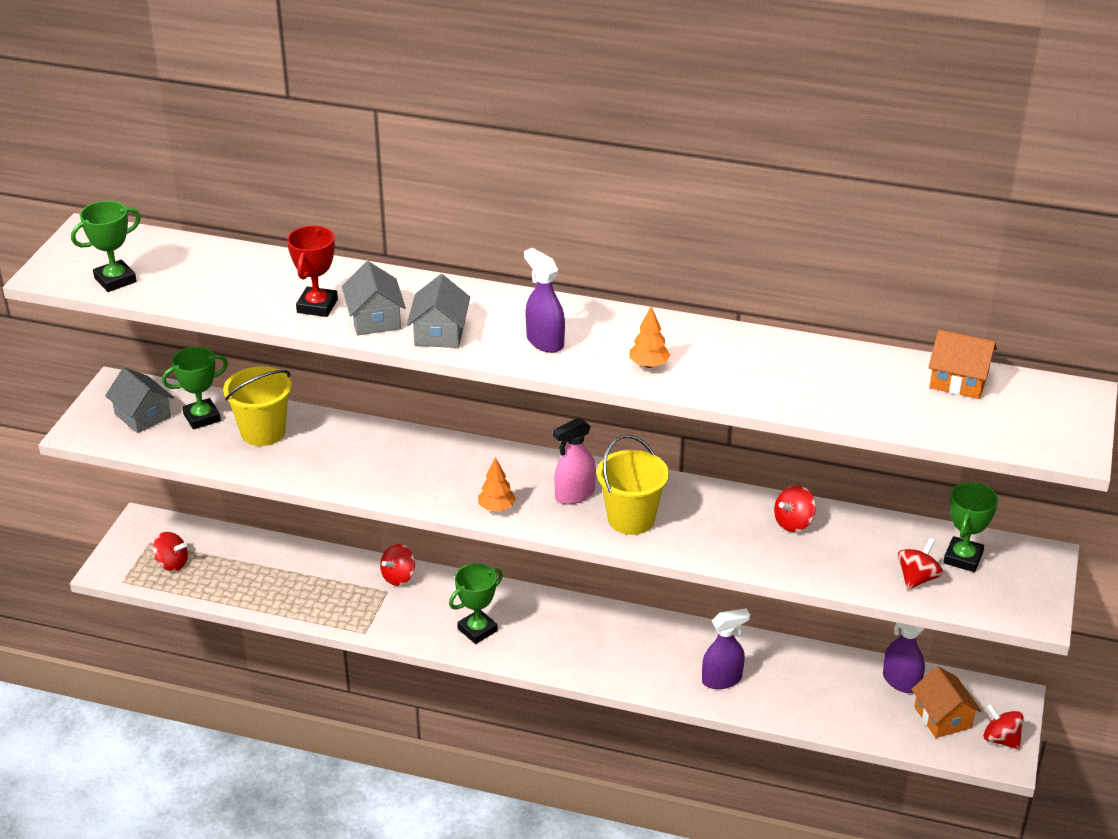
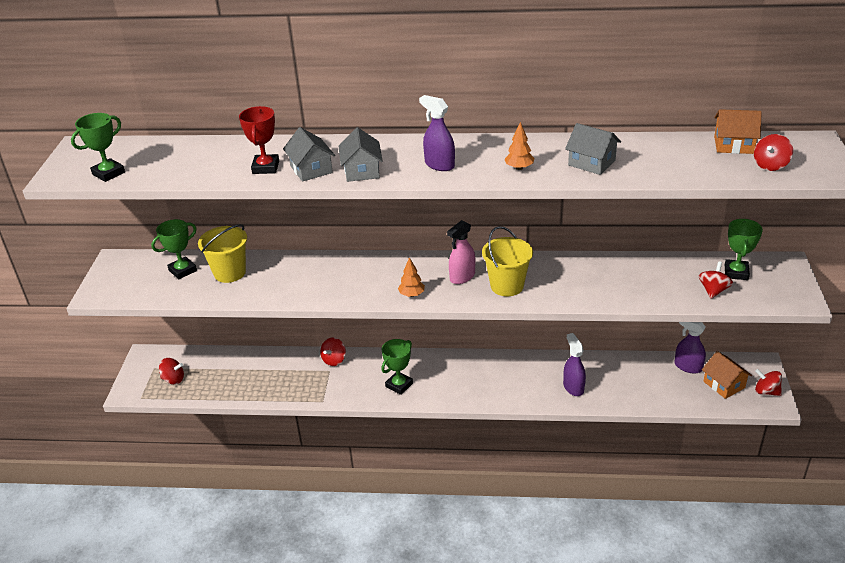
camera: 10 degrees left, 0 degrees up
(142, 415) = (139, 276): grey house -> grey house (591, 163)
(722, 679) = (573, 387): purple spray bottle -> purple spray bottle turned 75 degrees counterclockwise
(793, 523) = (616, 269): red spinning top -> red spinning top (770, 165)

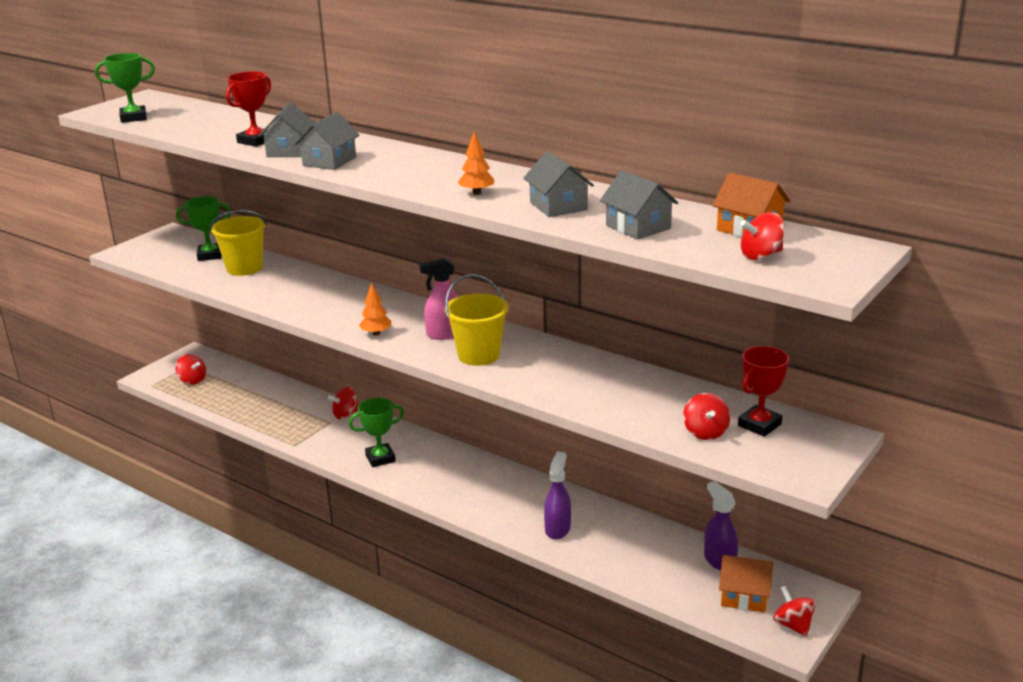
camera: 30 degrees right, 10 degrees down
(439, 165) = (405, 173): purple spray bottle -> none
(667, 165) = (638, 227): none -> grey house
(713, 290) = (705, 432): red spinning top -> red spinning top turned 120 degrees clockwise
(724, 384) = (744, 596): orange house -> orange house turned 75 degrees counterclockwise
(736, 272) = (759, 425): green trophy -> red trophy

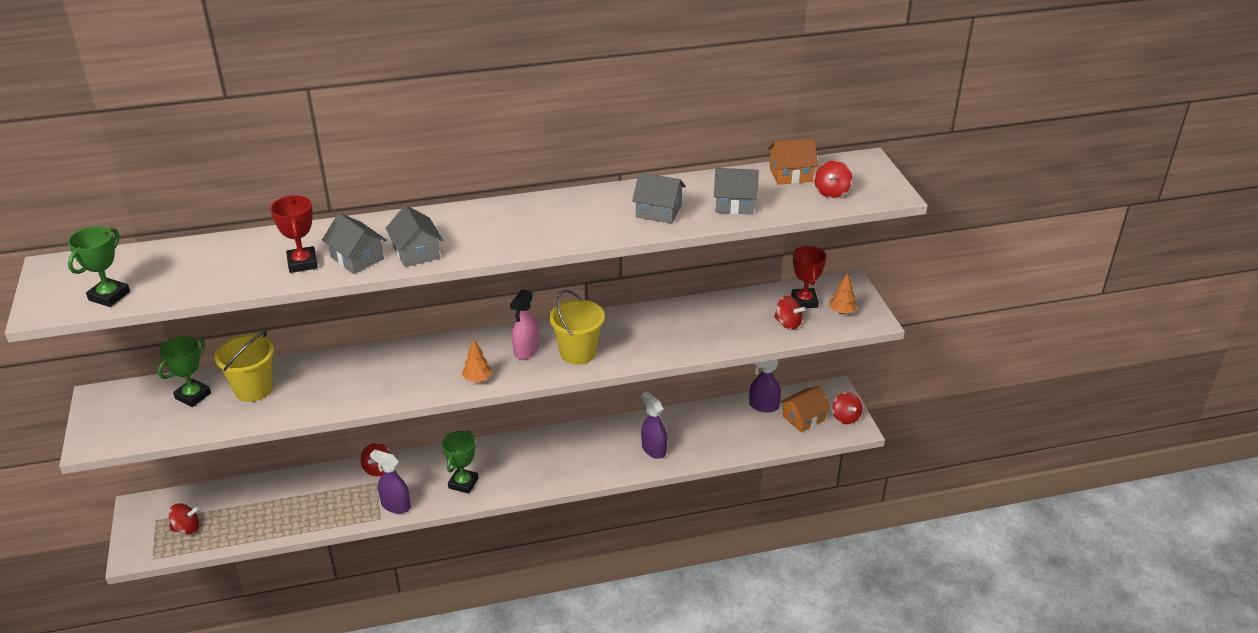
camera: 50 degrees left, 10 degrees up
(316, 443) = (395, 505): none -> purple spray bottle
(477, 193) = (586, 227): orange tree -> orange tree (841, 312)
(793, 625) = (845, 417): red spinning top -> red spinning top turned 120 degrees counterclockwise

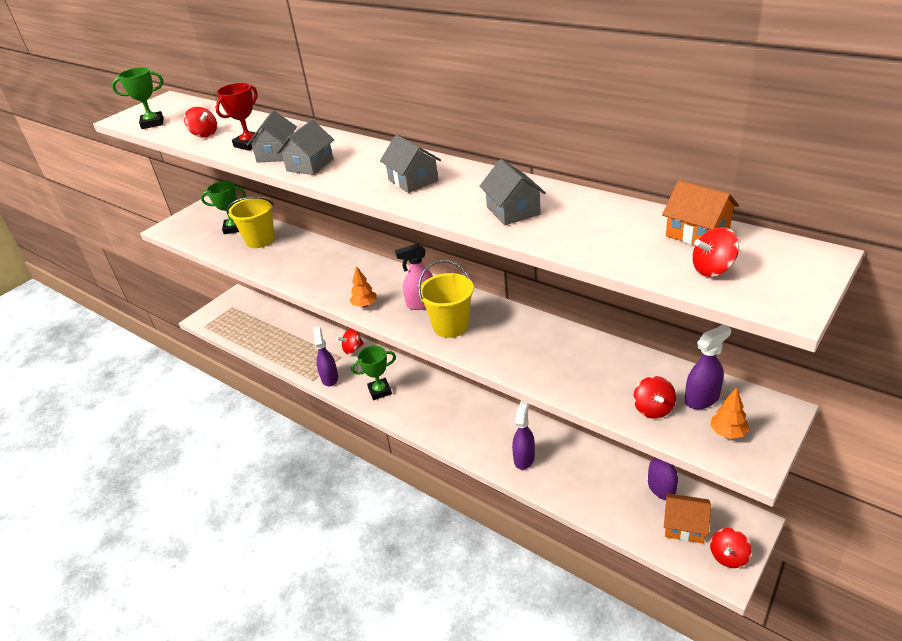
camera: 55 degrees right, 0 degrees up
(187, 528) = (235, 320): red spinning top -> red spinning top (204, 134)
(734, 204) = (589, 235): grey house -> grey house (413, 180)
(804, 301) = (702, 399): red trophy -> purple spray bottle

